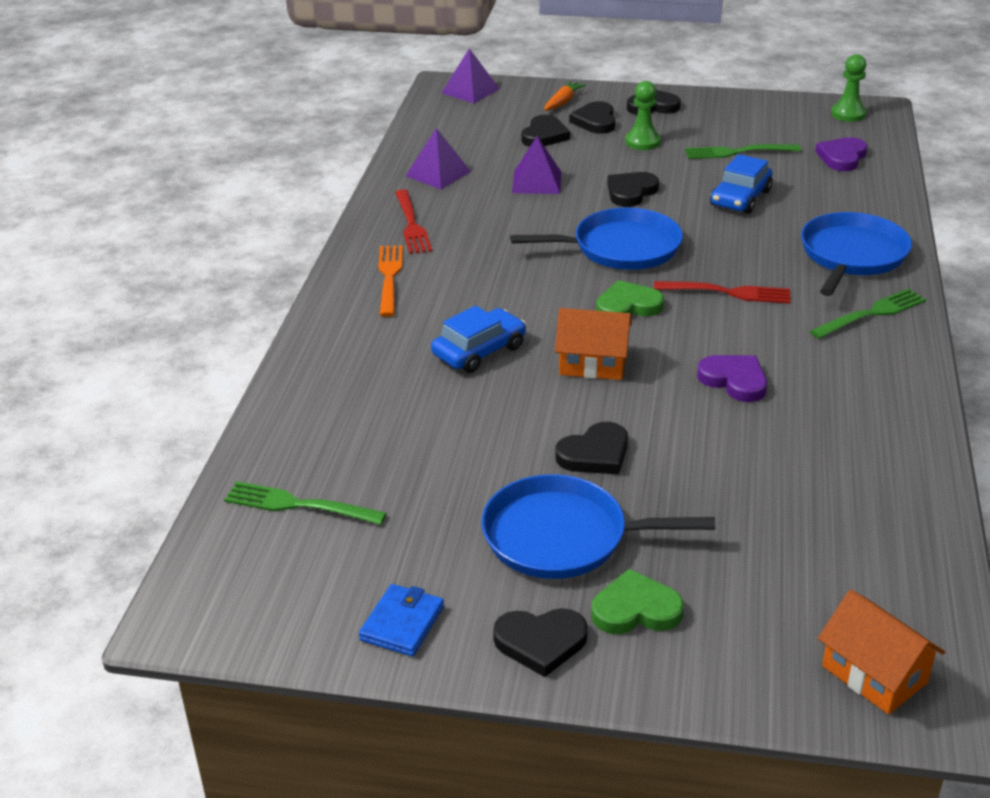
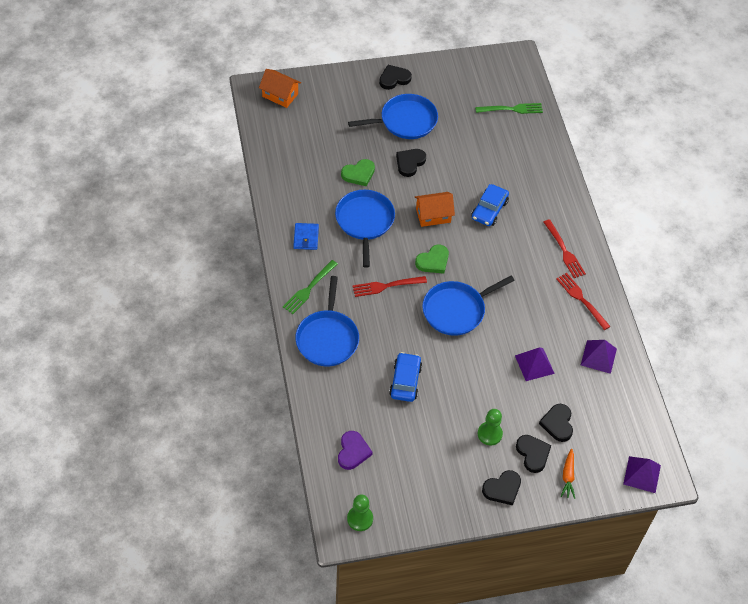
camera: 155 degrees right, 20 degrees up
(389, 277) = (564, 251): orange fork -> red fork
(402, 623) = (444, 74): blue wallet -> blue wallet (306, 237)
(631, 192) = (473, 369): black heart -> none
(635, 609) = (367, 98): green heart -> green heart (359, 174)
(734, 380) = (364, 221): purple heart -> blue pan
(737, 152) = (423, 438): green fork -> none

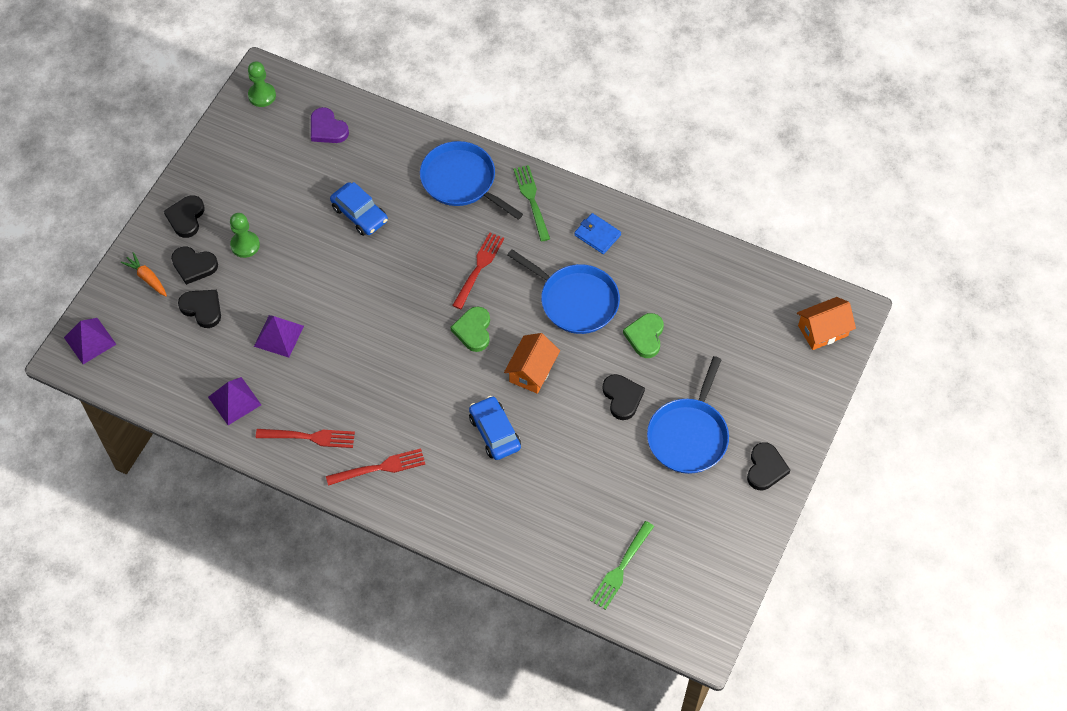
camera: 130 degrees right, 5 degrees up
(456, 310) = (398, 311): blue pan -> none
(564, 251) = (380, 467): red fork -> red fork turned 150 degrees clockwise

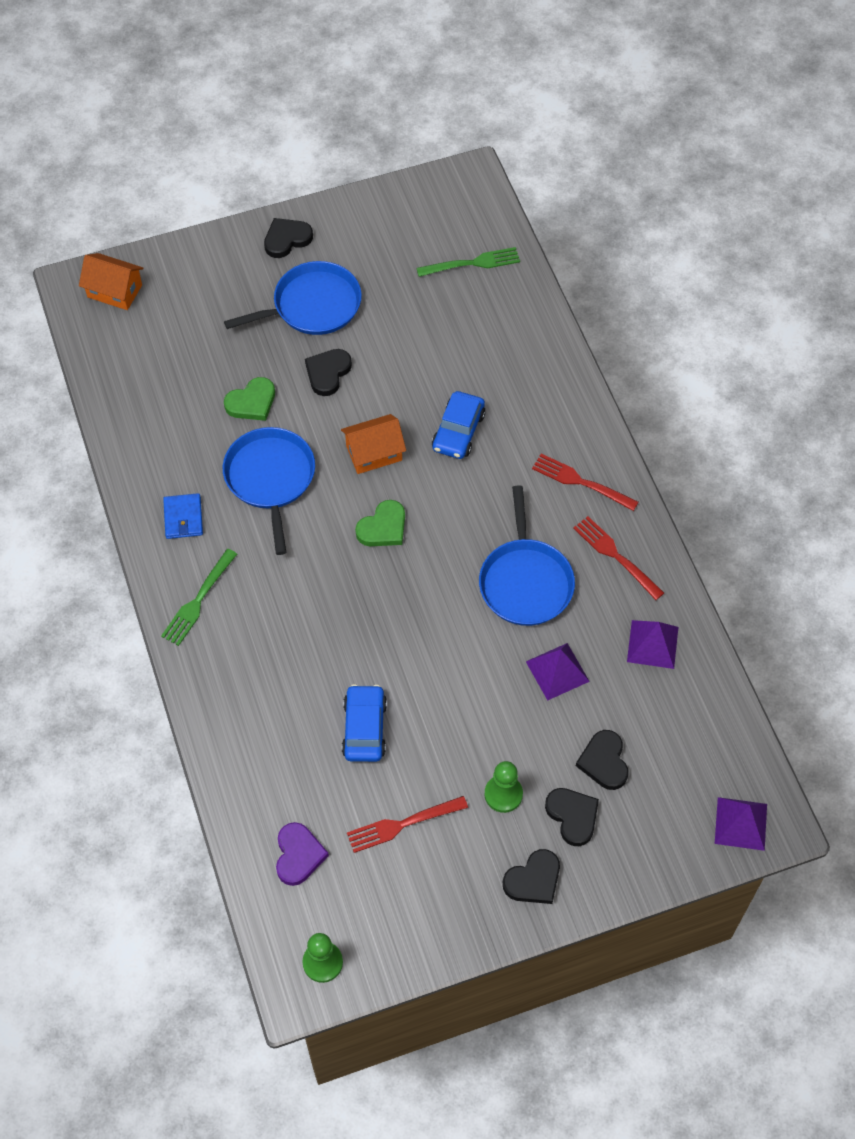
camera: 135 degrees left, 0 degrees up
(147, 278) = (630, 844): orange carrot -> none
(461, 181) = (237, 677): blue pan -> blue pan (525, 581)
(479, 268) = (316, 578): red fork -> red fork (402, 824)

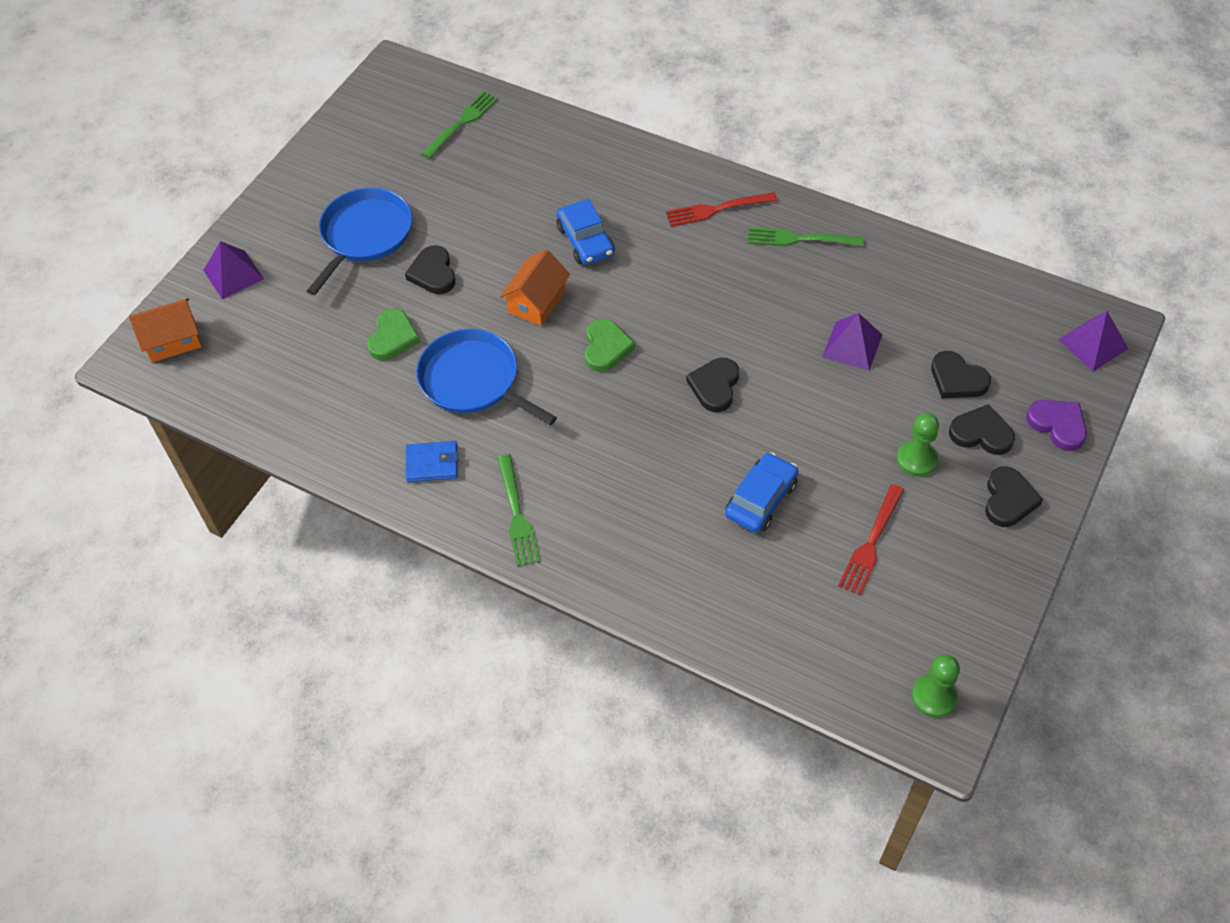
camera: 40 degrees left, 5 degrees down
(183, 518) = (432, 463): blue wallet -> blue wallet turned 45 degrees counterclockwise
(287, 239) = (288, 204): black heart -> black heart (714, 386)
(298, 855) = (821, 634): purple heart -> purple heart (1058, 425)
(364, 728) = (761, 499): blue car -> blue car turned 75 degrees clockwise
(525, 581) = (757, 304): blue pan -> none
(615, 555) = (799, 239): red fork -> green fork
(652, 644) = (894, 276): purple pyramid -> purple pyramid (233, 274)

